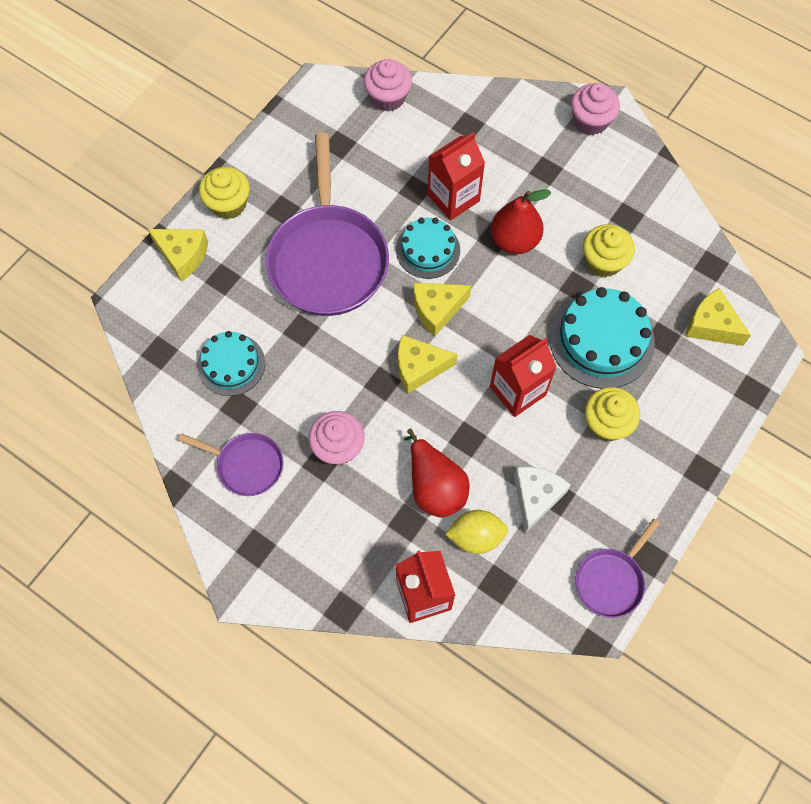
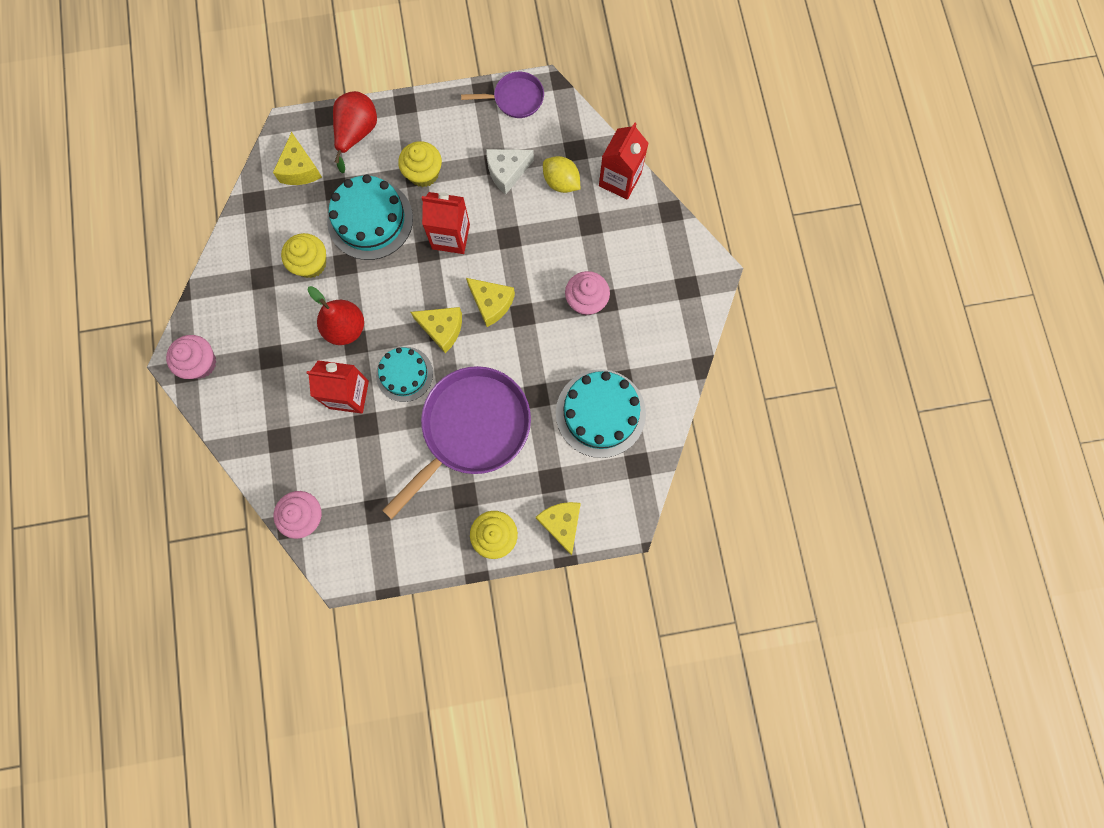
camera: 135 degrees left, 10 degrees up
(231, 364) = (600, 413): turquoise cake -> turquoise cake, size x1.57
(246, 465) = (649, 339): purple pan -> none
(435, 486) = (555, 228): red pear -> red pear (357, 134)

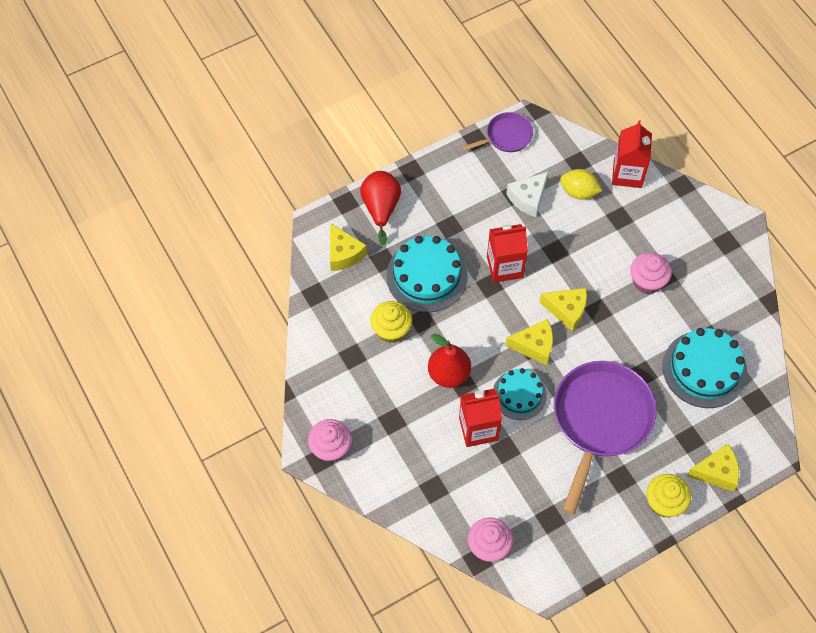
camera: 20 degrees left, 15 degrees down
(423, 173) = (456, 222): yellow cupcake -> none
(561, 523) = (716, 472): yellow cheese -> yellow cheese turned 120 degrees clockwise

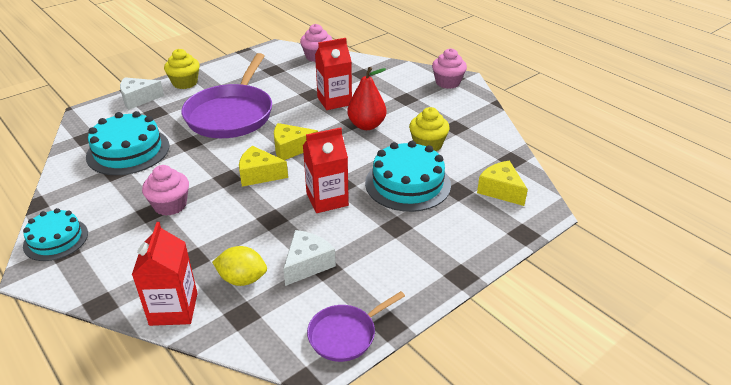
camera: 170 degrees right, 25 degrees down
(381, 208) = (480, 233): red pear -> none
(519, 395) = (302, 120): turquoise cake -> turquoise cake (56, 239)
(716, 472) = (138, 99): yellow cheese -> white cheese

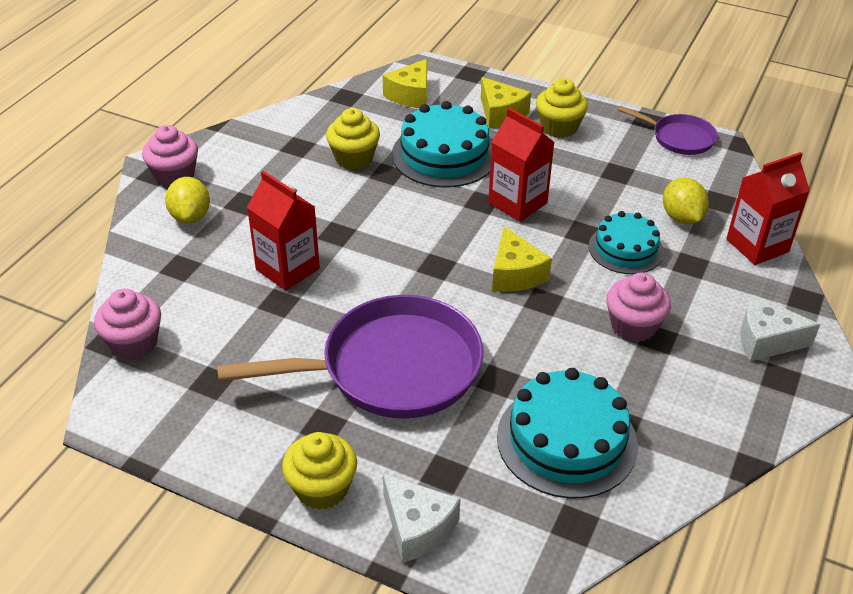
camera: 115 degrees left, 5 degrees up
(56, 239) = (775, 397): turquoise cake -> turquoise cake (625, 249)
(291, 149) = (440, 268): yellow cheese -> yellow cheese (501, 113)
(307, 264) = (624, 184): white cheese -> white cheese (766, 340)
(366, 125) = (338, 218): red pear -> none
(404, 82) = (190, 216): none -> yellow lemon
(409, 257) = (559, 127): none -> yellow cupcake

